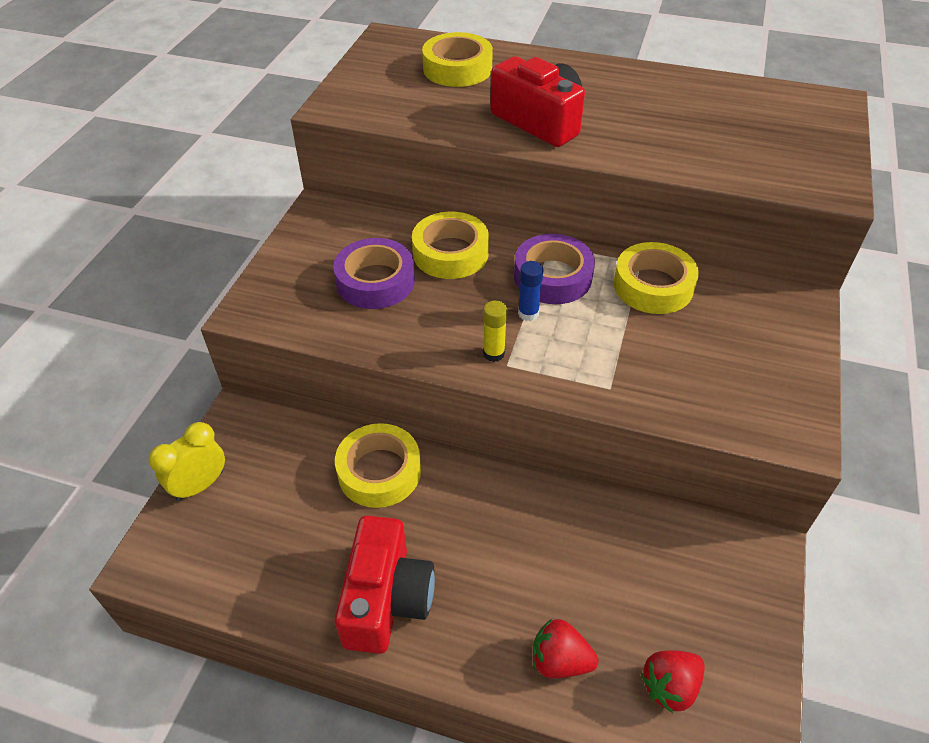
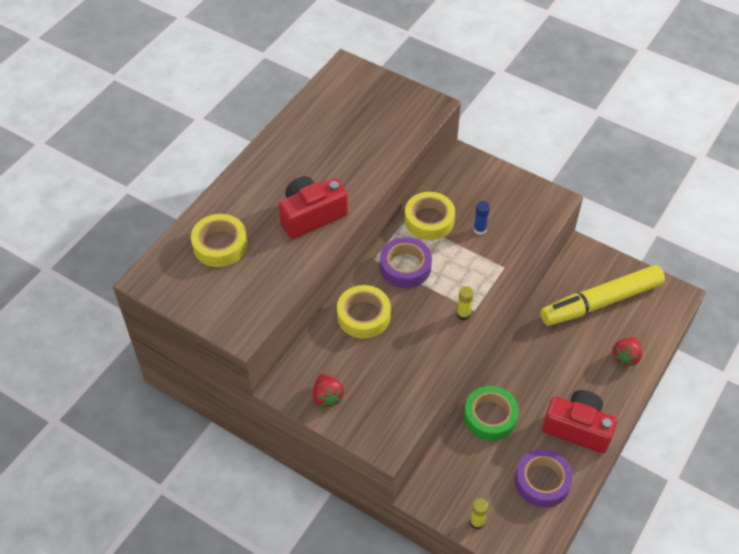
camera: 75 degrees left, 5 degrees up
(200, 485) = (477, 522): yellow clock -> yellow glue stick
(375, 281) = (378, 364): purple tape -> purple tape (542, 481)
(379, 471) = (490, 417): yellow tape -> green tape
(528, 313) = (434, 288): blue glue stick -> blue glue stick (479, 230)
(665, 599) = (600, 302): none -> yellow marker
(670, 686) = (645, 316): red strawberry -> red strawberry (327, 397)

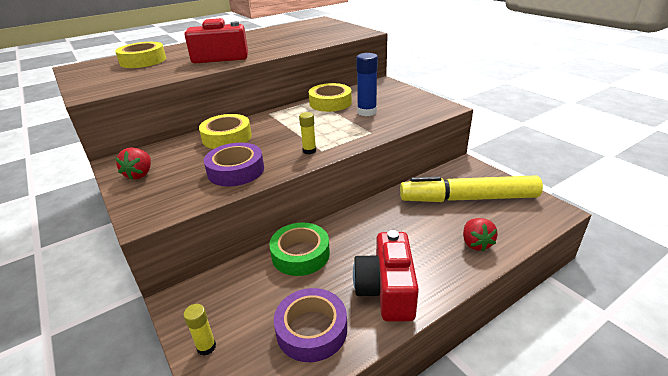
camera: 25 degrees right, 20 degrees down
(405, 267) = (288, 120): purple tape -> purple tape (236, 170)
(479, 230) = (367, 112): blue glue stick -> blue glue stick, size x1.69
(577, 428) = (386, 290): red camera -> red camera turned 135 degrees counterclockwise
(625, 357) = (476, 243): red strawberry -> red strawberry turned 60 degrees counterclockwise

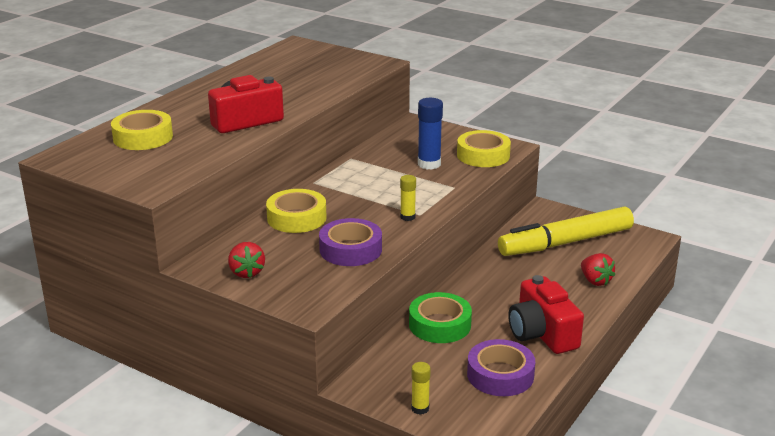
camera: 25 degrees left, 5 degrees down
(330, 103) = (375, 158): yellow tape -> yellow tape (483, 155)

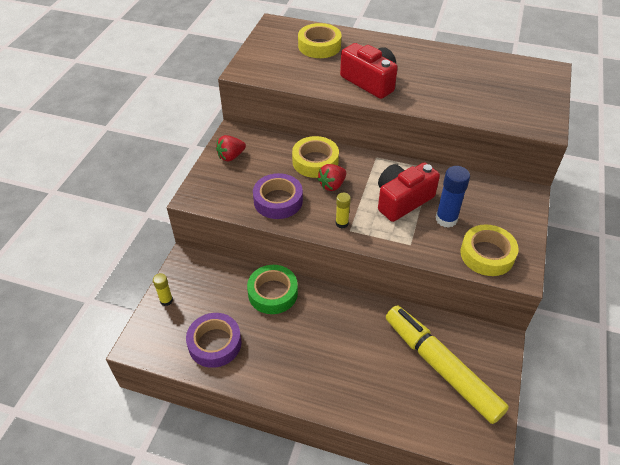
camera: 75 degrees right, 20 degrees up
(542, 333) = (279, 365): red camera -> red camera (402, 200)
(595, 281) = (379, 400): red strawberry -> red strawberry (332, 185)

